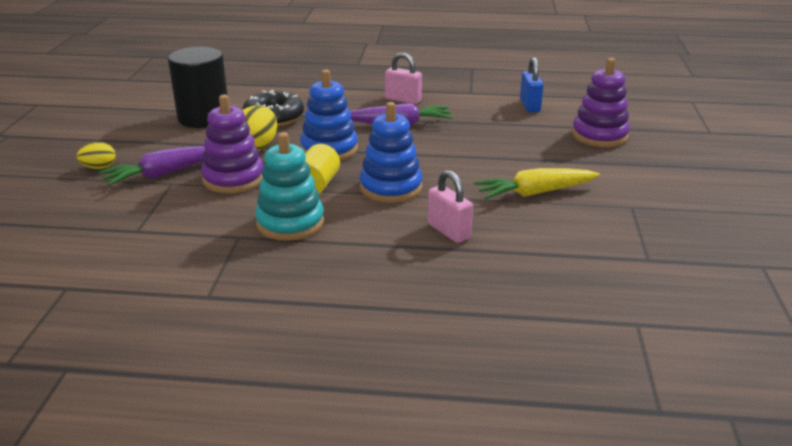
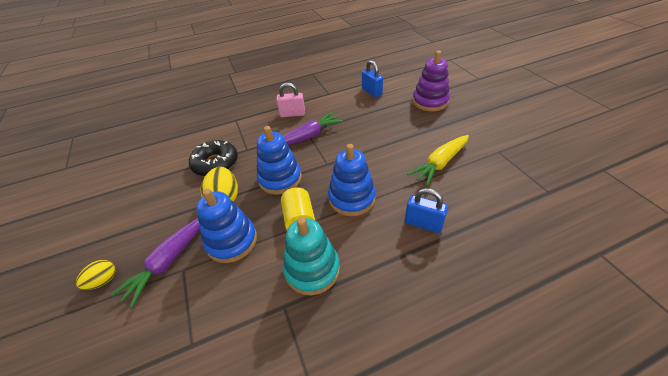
camera: 25 degrees left, 15 degrees up
(204, 118) = (160, 185): black cylinder -> none
(233, 179) = (232, 241): purple stacking toy -> blue stacking toy
(449, 231) = (423, 223): pink padlock -> blue padlock

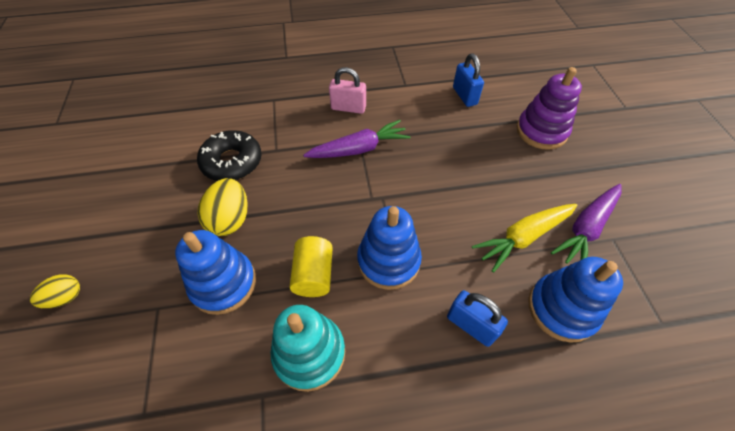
camera: 10 degrees right, 10 degrees up
(169, 261) = (144, 292): purple carrot -> purple carrot (586, 229)
(280, 179) = (306, 206): blue stacking toy -> blue stacking toy (562, 309)

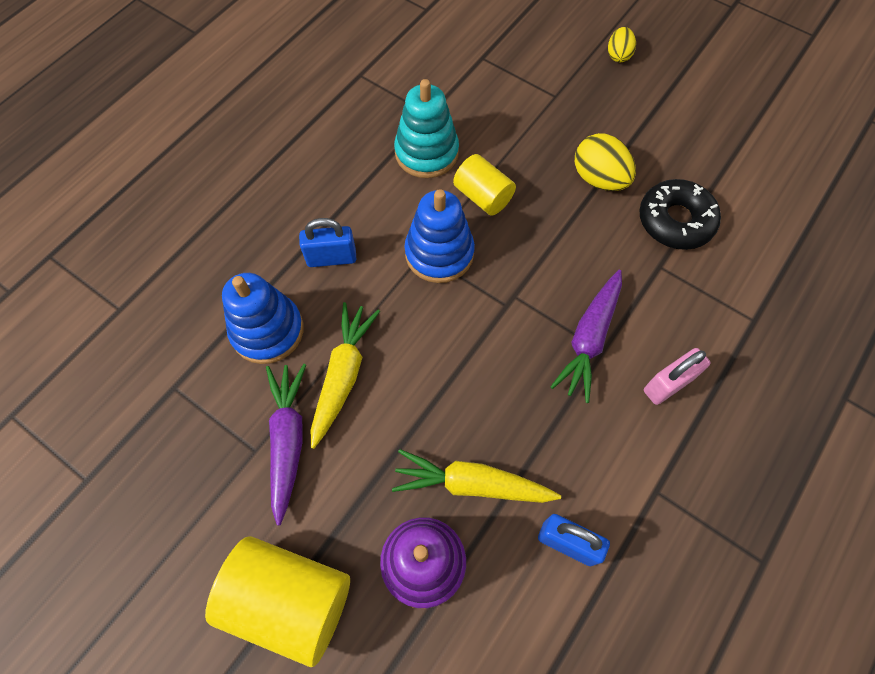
camera: 135 degrees right, 10 degrees up
(223, 284) = (536, 140): blue stacking toy -> none
(489, 140) = (472, 483): none -> yellow carrot
(625, 162) = (290, 600): none -> yellow cylinder

